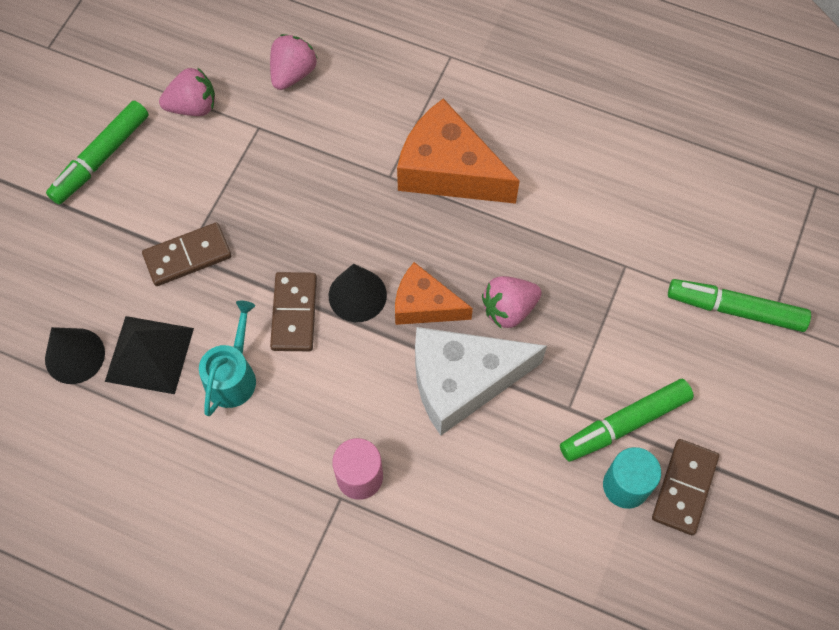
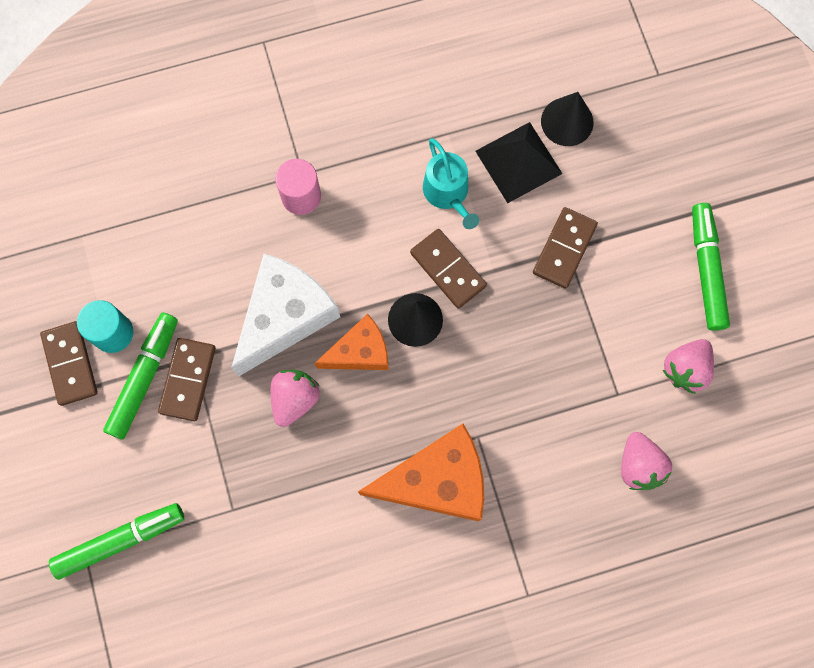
camera: 140 degrees right, 10 degrees up
(587, 393) = (188, 380): none -> brown domino

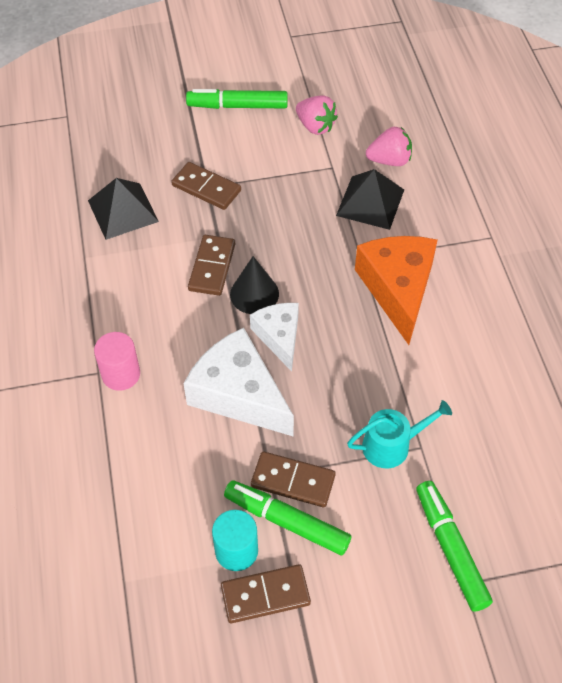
camera: 85 degrees left, 20 degrees down
(295, 399) = (319, 390): pink strawberry -> none
(360, 352) = (279, 337): orange cheese -> white cheese
(448, 193) = (141, 261): turquoise watering can -> turquoise watering can (392, 445)
(448, 269) = (212, 267): brown domino -> brown domino turned 45 degrees counterclockwise
(566, 444) = (370, 202): none -> black pyramid
(567, 121) = (93, 176): black cone -> none

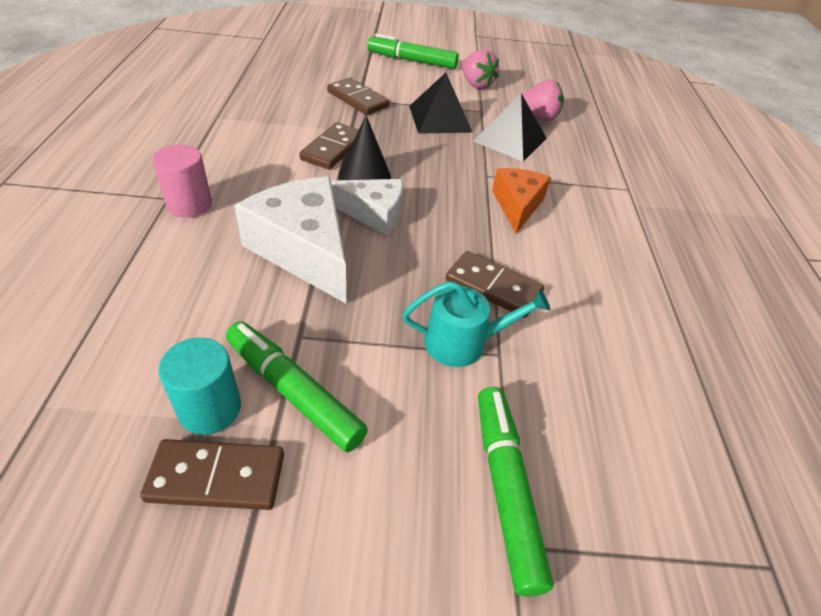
camera: 10 degrees right, 10 degrees down
(123, 211) = (273, 97): black pyramid -> black pyramid (440, 118)
(279, 337) = (374, 214): white cheese -> white cheese turned 105 degrees clockwise
(293, 481) = (323, 349): brown domino -> brown domino (493, 287)
(398, 289) = (517, 205): orange cheese -> orange cheese, size x0.61

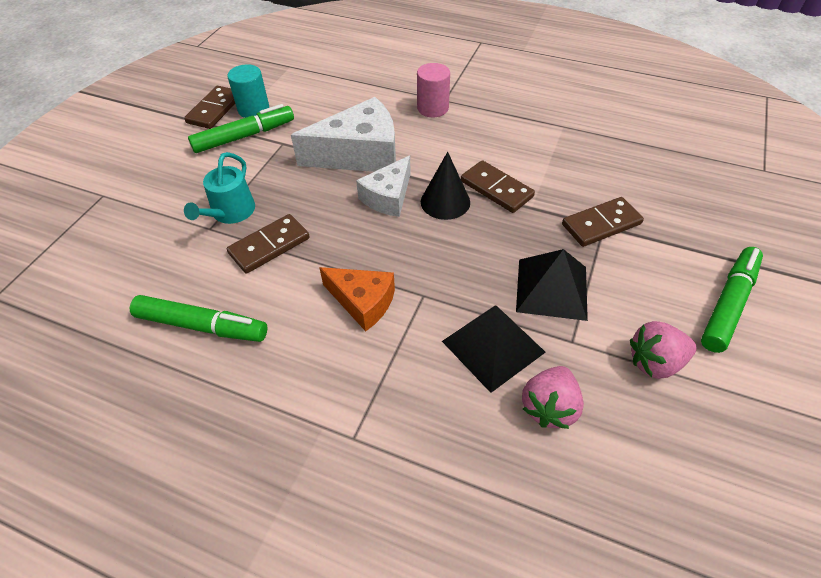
camera: 115 degrees right, 5 degrees up
(505, 488) = (129, 201): green marker -> green marker (202, 326)

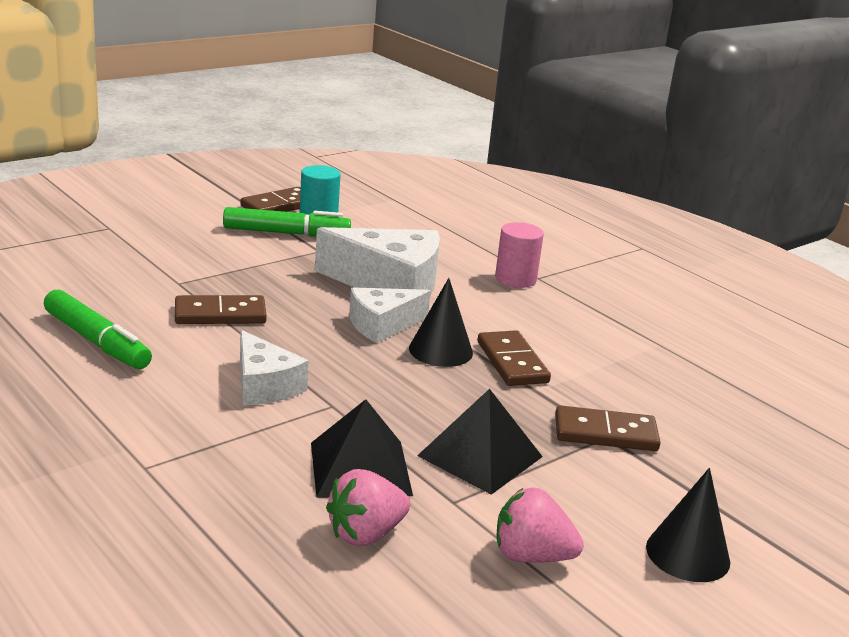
camera: 25 degrees right, 25 degrees down
(230, 212) = (210, 279): turquoise watering can -> none
(363, 302) = (264, 385): orange cheese -> white cheese
(728, 304) = (687, 554): green marker -> black cone

